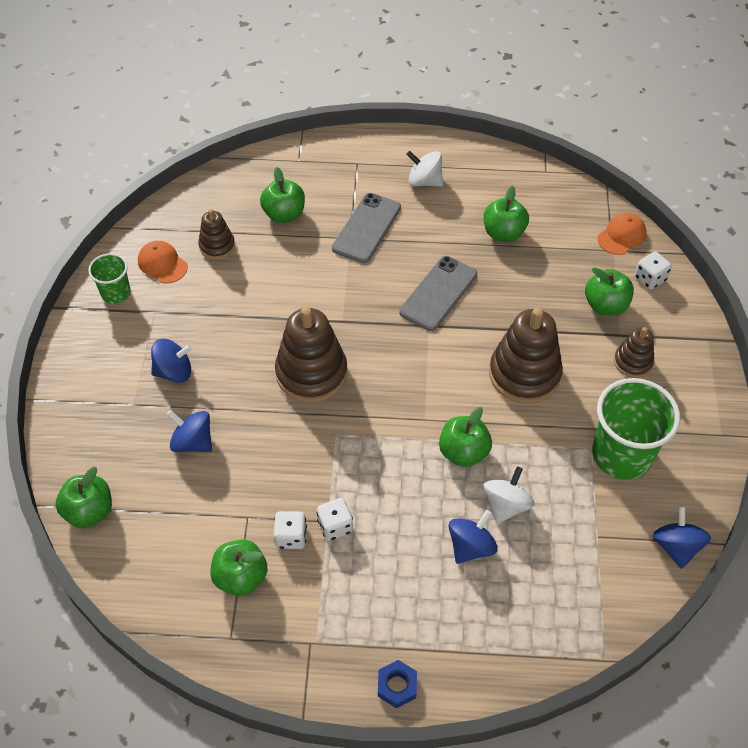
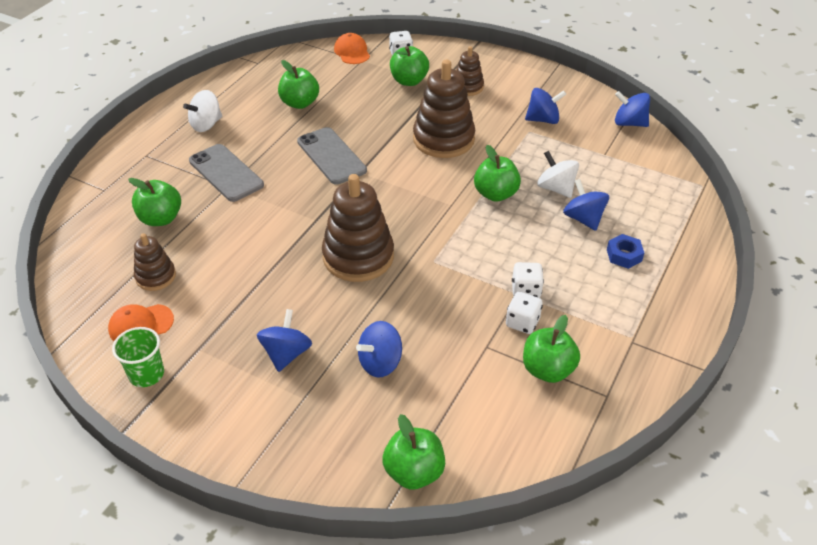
camera: 65 degrees left, 10 degrees down
(397, 686) = (690, 300): blue nut -> blue nut (624, 255)
(621, 454) = (543, 120): green cup -> blue spinning top

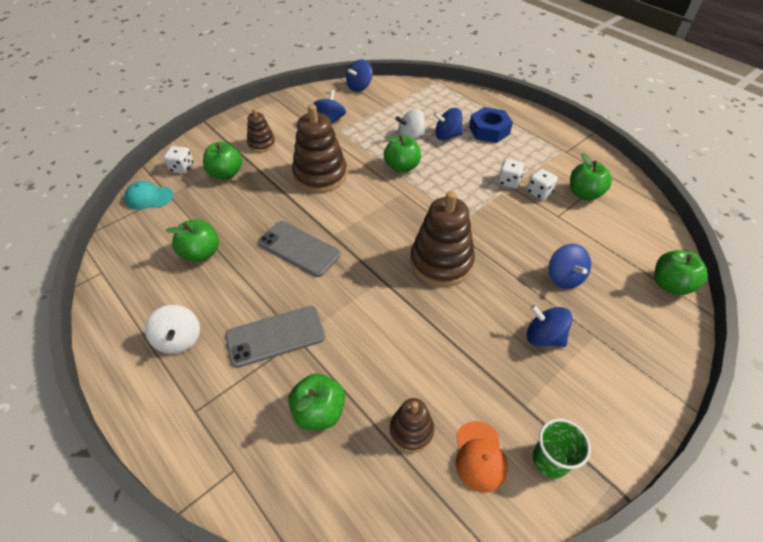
camera: 70 degrees left, 5 degrees up
(331, 156) = (299, 248): grey phone -> grey phone turned 45 degrees clockwise
(352, 52) = (149, 197): orange cap -> turquoise cap
(624, 255) = (489, 130): blue nut -> blue nut, size x1.63

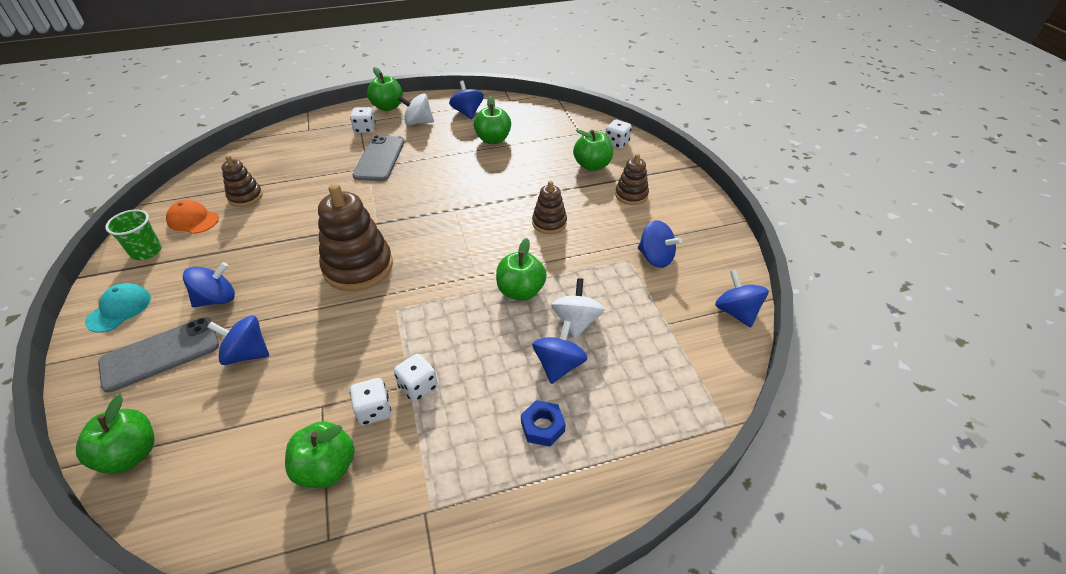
camera: 115 degrees right, 5 degrees down
(142, 300) = (467, 113): none -> blue spinning top
(149, 197) = (583, 124): turquoise cap -> turquoise cap (119, 309)
(213, 391) = (365, 129): none -> white dice
(299, 248) = (455, 186): grey phone -> grey phone (160, 354)
(319, 411) = (304, 164): green apple -> green apple (388, 107)
(320, 175) = (549, 223): brown stacking toy -> brown stacking toy, size x0.55
(489, 130) = (542, 427): blue nut -> blue nut, size x0.61

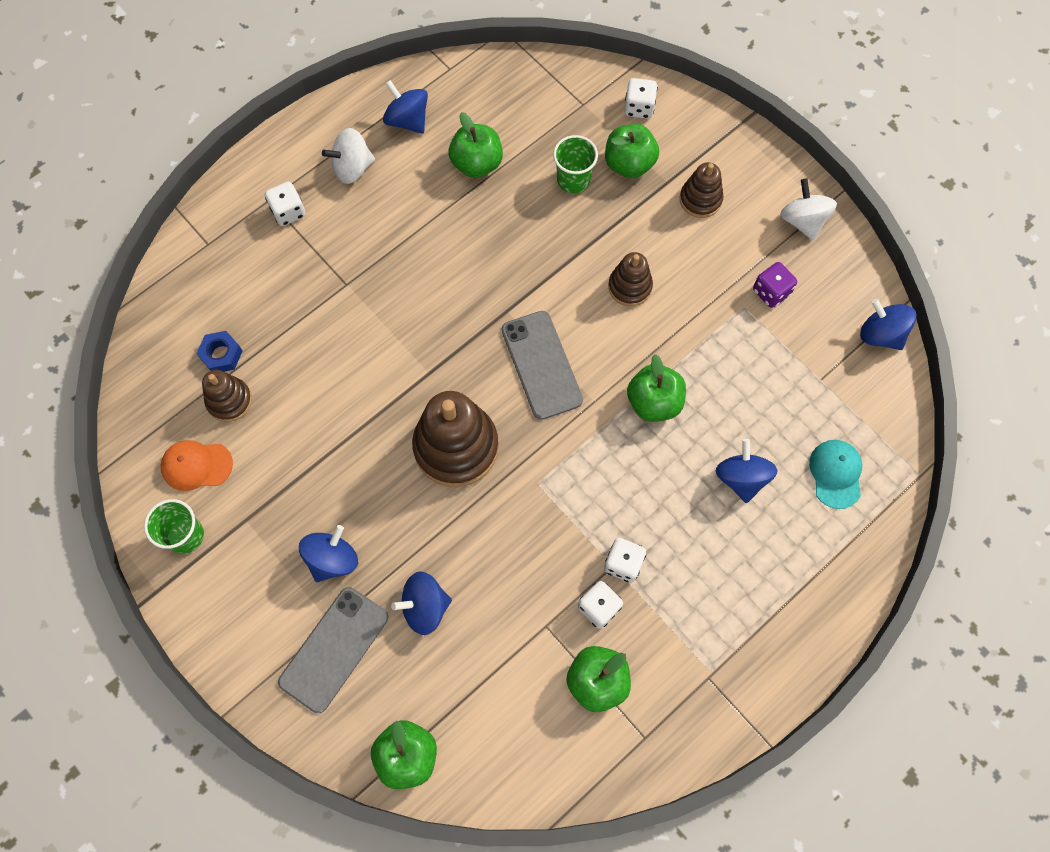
camera: 25 degrees left, 25 degrees up
(119, 309) = (234, 621): turquoise cap -> turquoise cap (836, 474)
(379, 158) = (351, 261): grey phone -> grey phone (541, 365)
(388, 107) = (286, 151): green apple -> none
(542, 427) = (762, 551): blue nut -> blue nut (221, 355)
(549, 162) = (573, 179): none -> green cup
(576, 322) = (731, 417): white spinning top -> white spinning top (803, 221)
(655, 258) = (771, 292): blue spinning top -> purple dice

